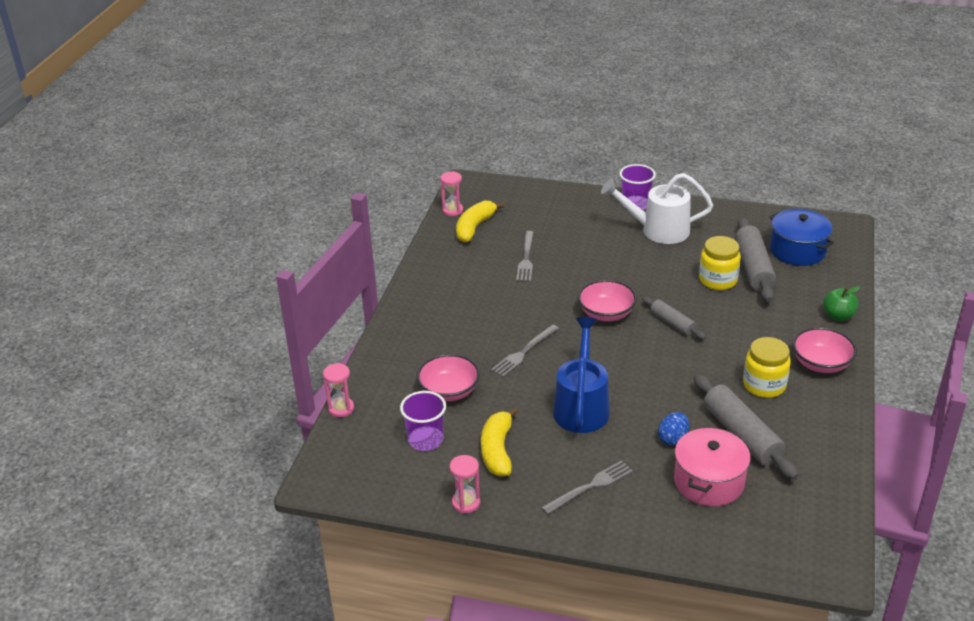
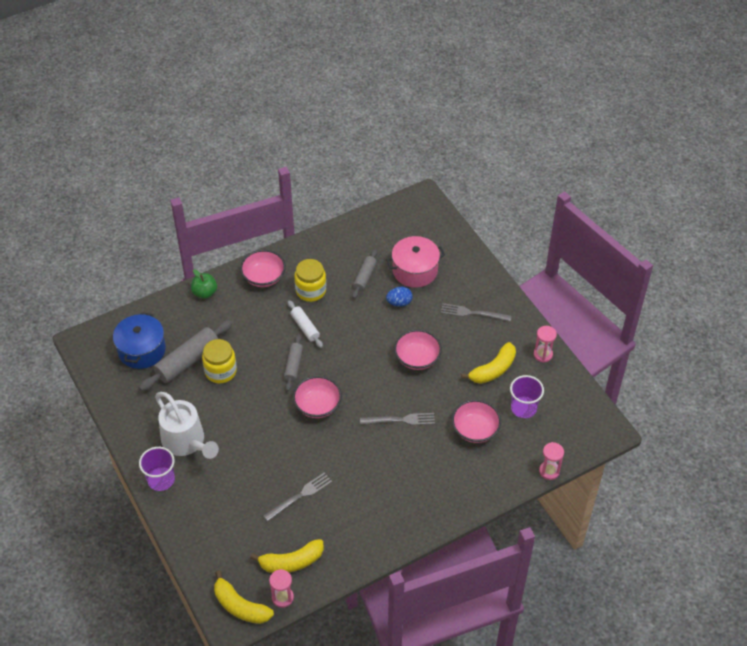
camera: 135 degrees left, 15 degrees up
(474, 191) = (240, 606): none -> yellow banana
(581, 406) = (417, 358): blue watering can -> pink bowl
(714, 355) = (305, 327): none -> white rolling pin
(742, 435) = (364, 277): grey rolling pin -> grey rolling pin, size x0.58

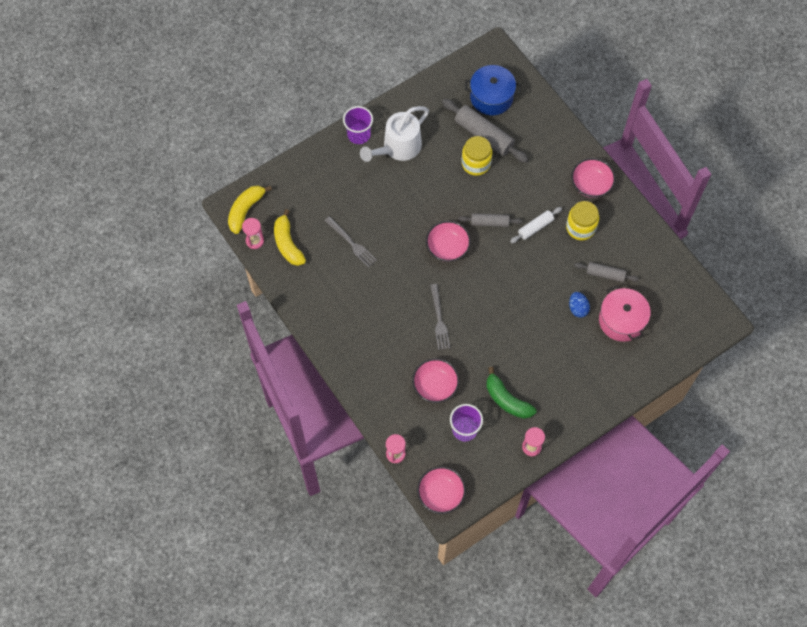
camera: 85 degrees right, 15 degrees up
(205, 293) = (564, 137): green apple -> none
(417, 358) = (512, 329): pink bowl -> pink bowl (441, 494)
(472, 313) = (574, 378): grey fork -> none
(493, 370) = (507, 400): yellow banana -> green banana

